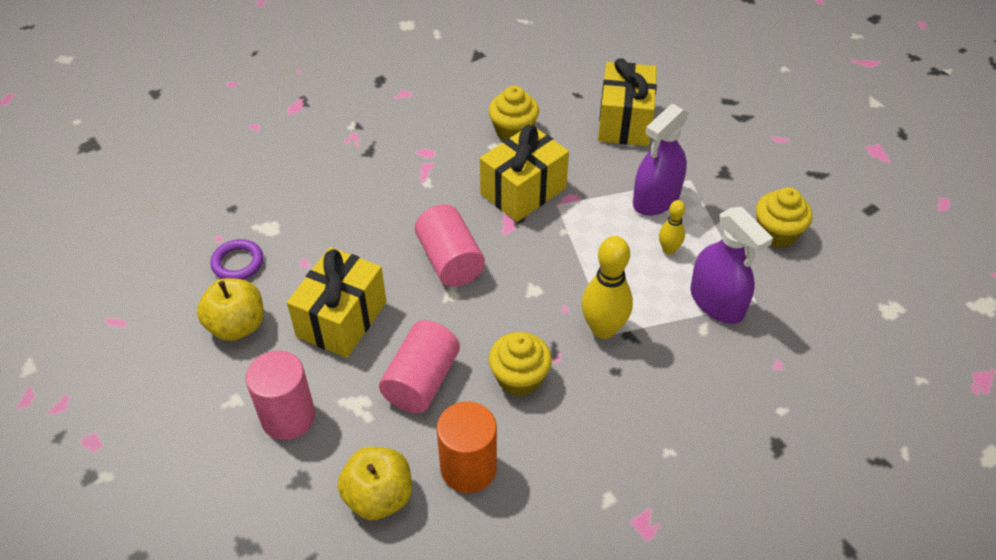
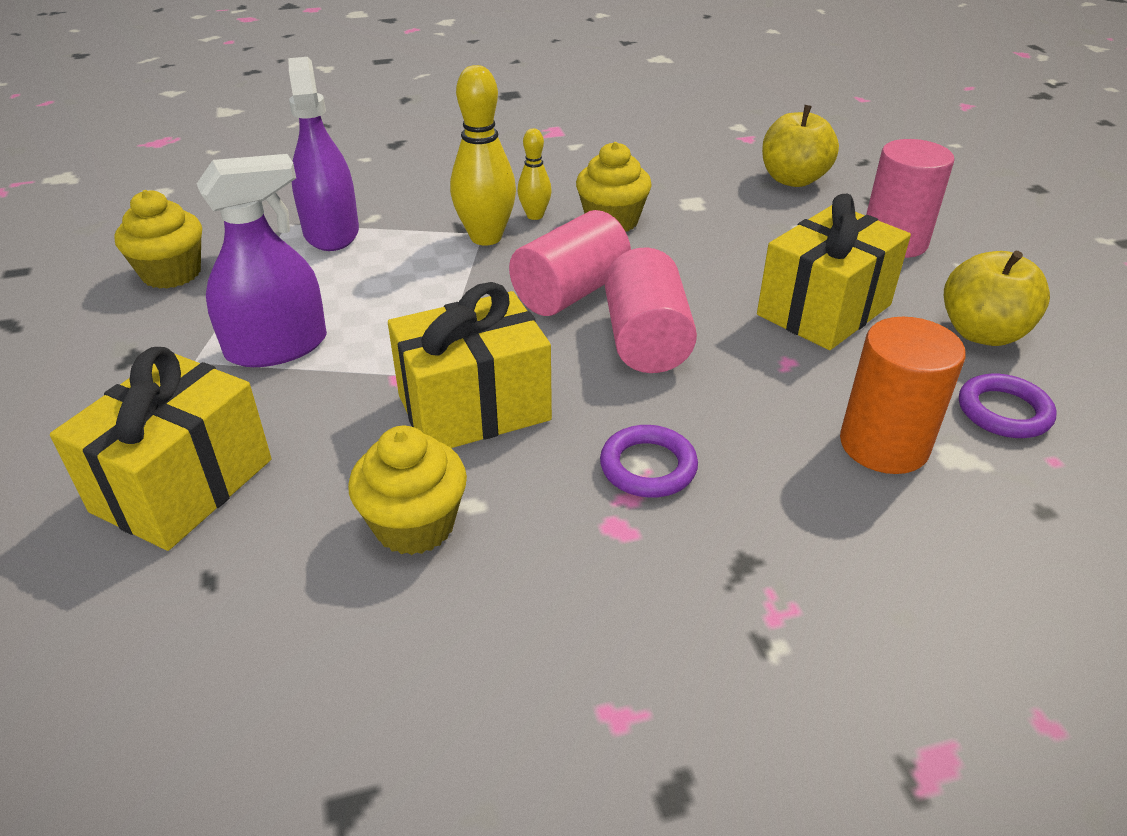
camera: 160 degrees left, 10 degrees down
(421, 381) = (727, 239): pink cylinder -> pink cylinder (570, 292)
(422, 182) = (648, 467): none -> purple ring
(468, 468) = (697, 179): orange cylinder -> orange cylinder (883, 445)
(668, 249) = (329, 288): yellow bowling pin -> yellow bowling pin (535, 215)

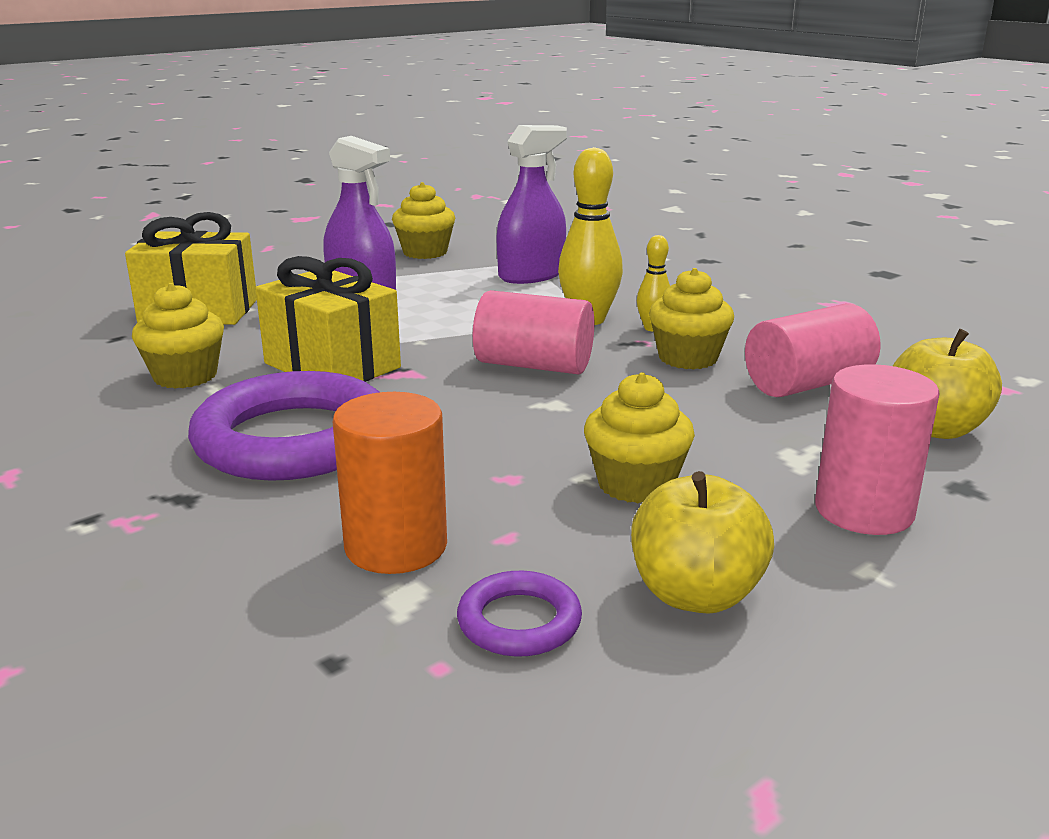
camera: 65 degrees right, 15 degrees down
(646, 340) = (485, 408): pink cylinder -> pink cylinder (807, 384)
(648, 467) = (293, 439): purple ring -> purple ring, size x2.15
(824, 310) = (636, 484): yellow gift -> yellow cupcake

